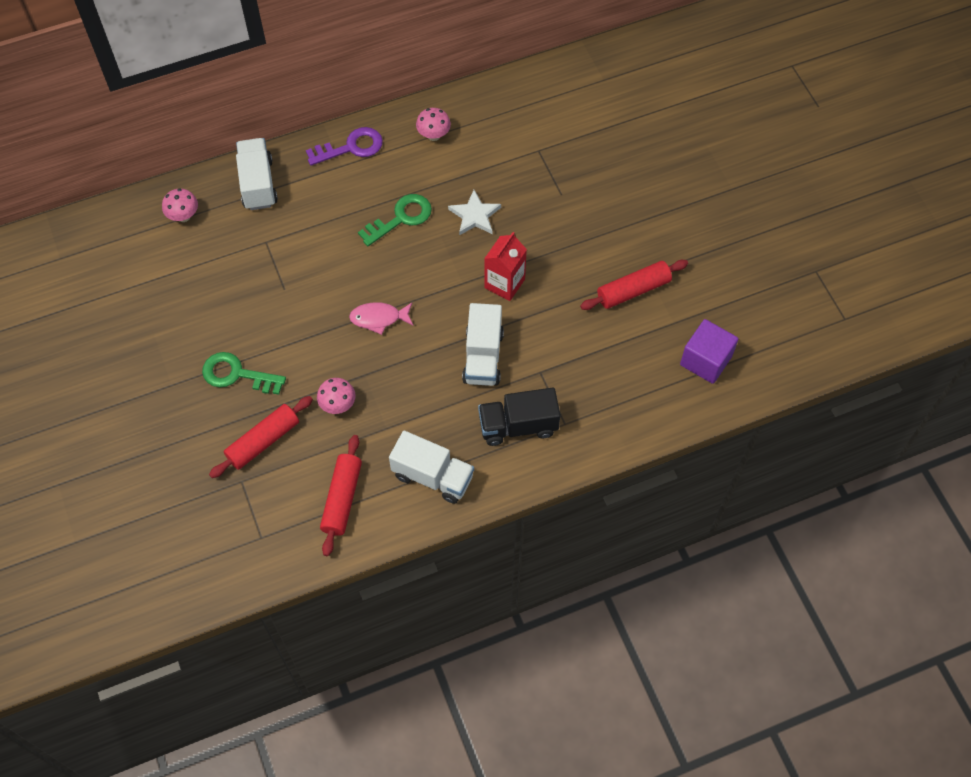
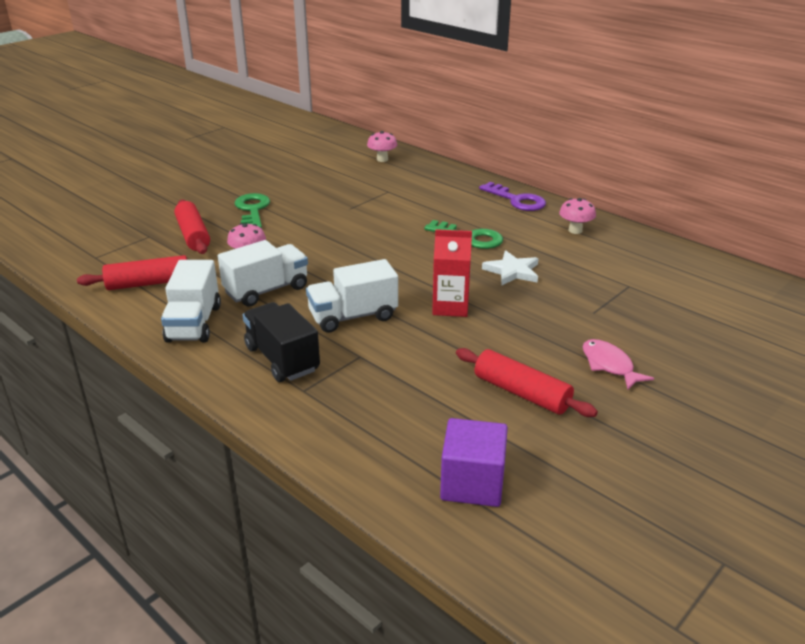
camera: 65 degrees right, 30 degrees down
(258, 184) = (439, 176): white truck -> white truck (266, 290)
(263, 441) = (193, 235): red rolling pin -> red rolling pin turned 45 degrees clockwise
(379, 318) = (354, 253): pink fish -> pink fish (609, 365)

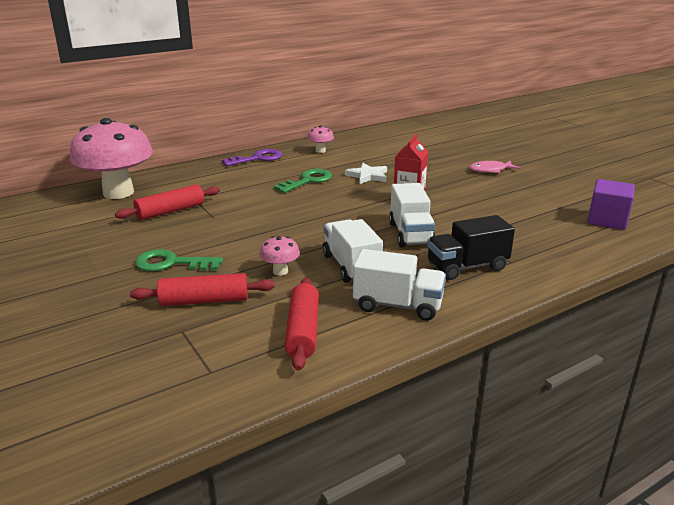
camera: 75 degrees left, 5 degrees down
(382, 159) = (118, 193): pink mushroom -> pink mushroom, size x2.47
(521, 393) = (517, 195): red rolling pin -> red rolling pin (170, 211)

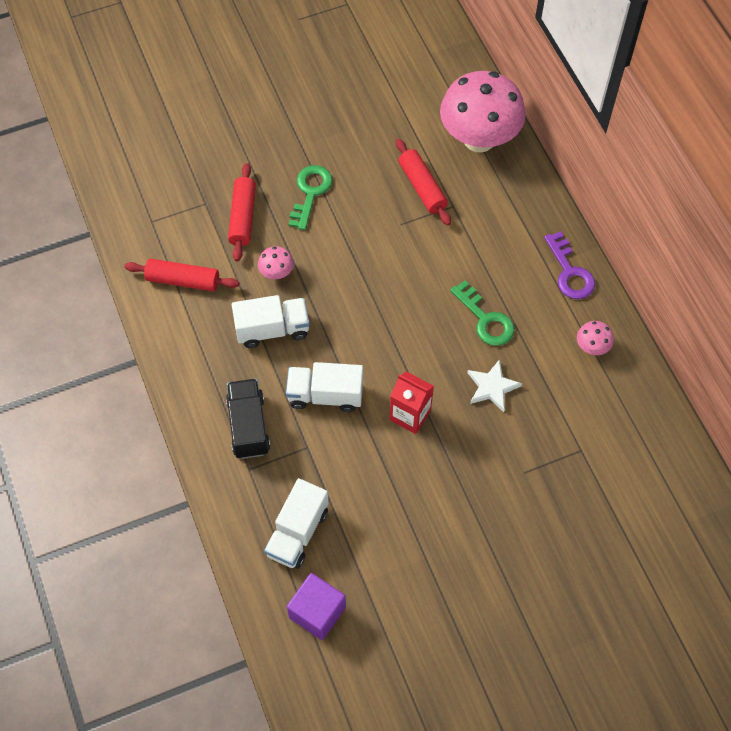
camera: 100 degrees right, 35 degrees up
(398, 305) = (200, 352): white truck -> white truck (297, 533)
(490, 170) = (491, 541): pink fish -> none

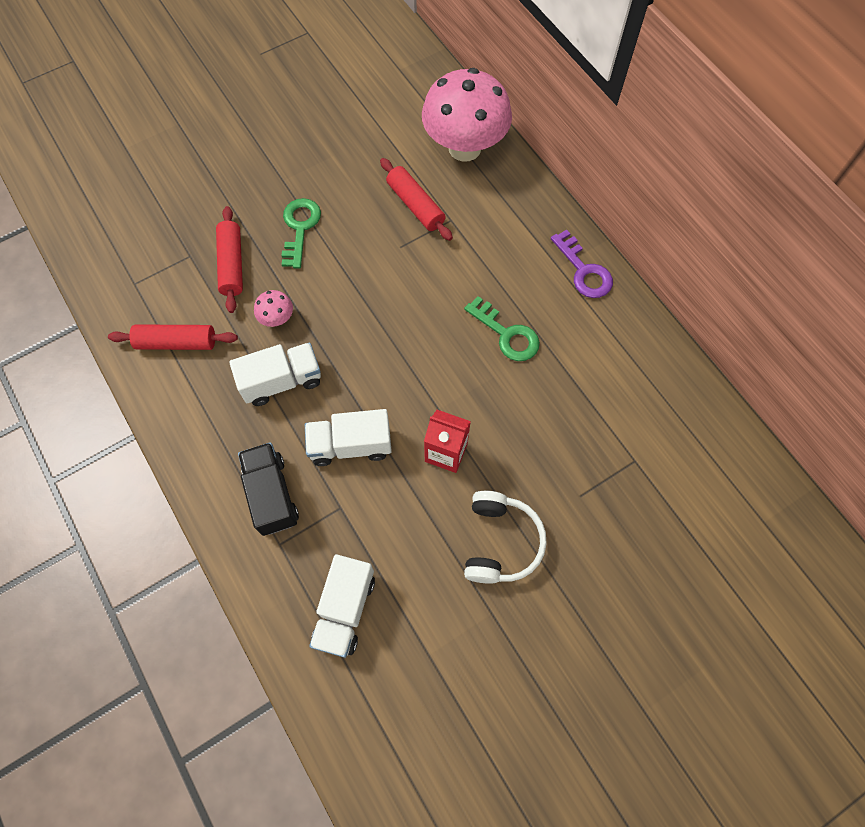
camera: 10 degrees left, 5 degrees up
(317, 612) = (382, 702): purple cube -> none
(444, 499) = (500, 542): none -> white headphones
(492, 387) = (527, 407): white star -> none
(592, 347) = (623, 346): pink mushroom -> none

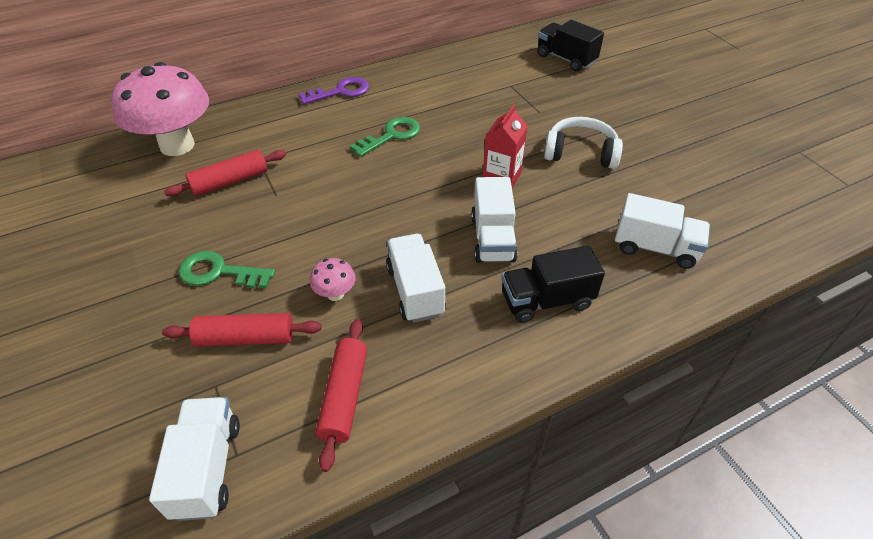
camera: 85 degrees left, 20 degrees down
(125, 269) = (207, 468): none -> white truck
(719, 536) = (566, 59): none -> black truck

